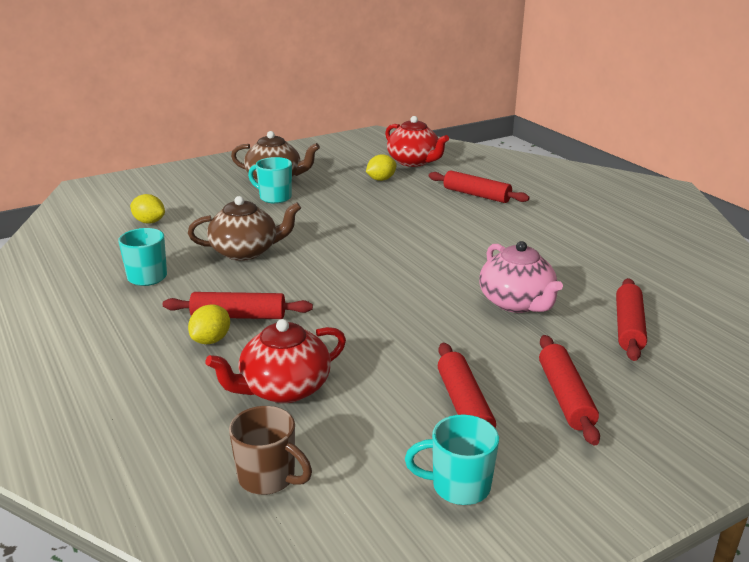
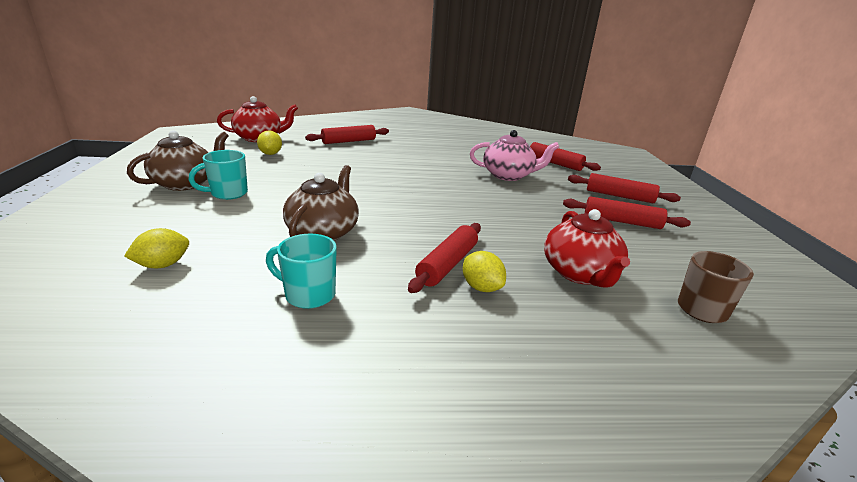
camera: 65 degrees left, 0 degrees up
(458, 486) = (708, 247): turquoise mug -> none

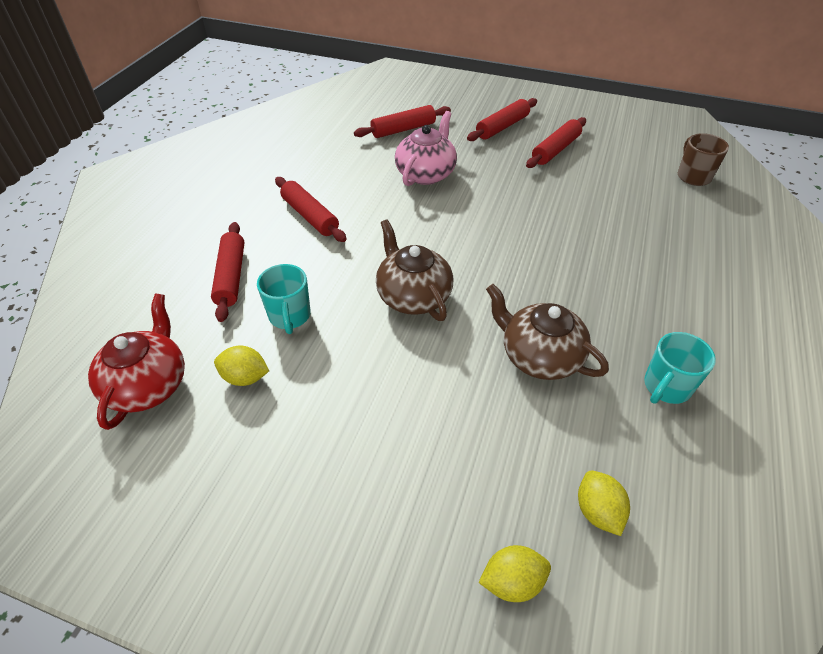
camera: 65 degrees left, 20 degrees up
(185, 183) = (338, 495): brown teapot -> brown teapot (413, 296)
(228, 193) = (398, 441): turquoise mug -> turquoise mug (290, 316)
(447, 264) = (619, 281): red rolling pin -> red rolling pin (310, 216)
(481, 287) = (659, 272): yellow lemon -> yellow lemon (512, 581)
(580, 273) = (641, 210): red teapot -> none

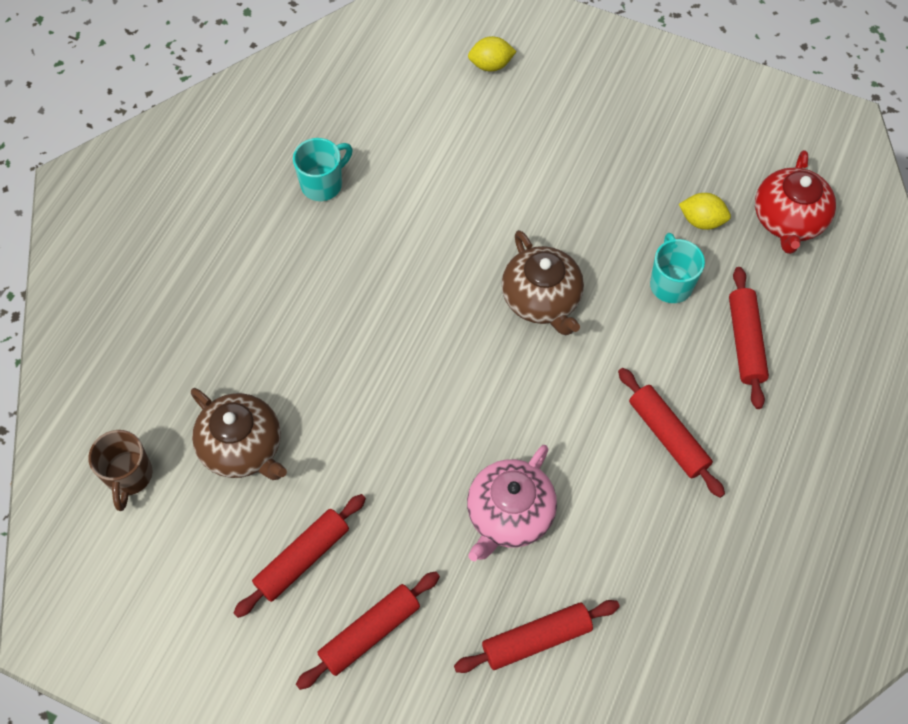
camera: 175 degrees left, 15 degrees up
(539, 356) = (427, 221): brown teapot -> brown teapot (243, 447)
(597, 511) = (419, 99): yellow lemon -> none

